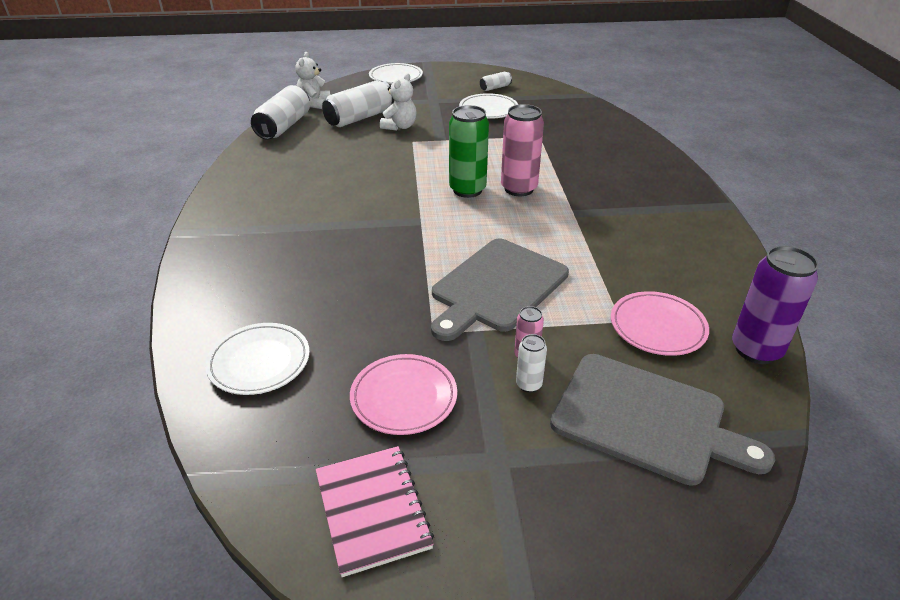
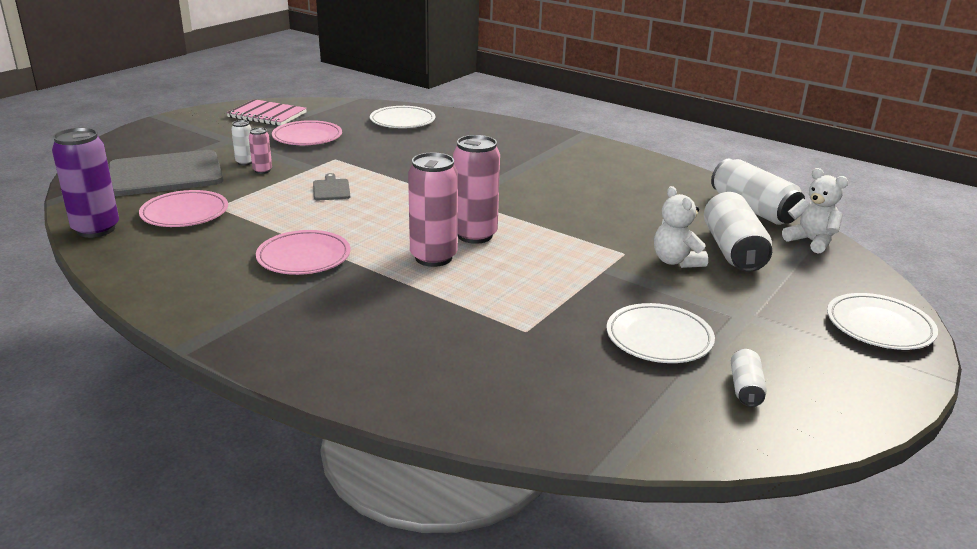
camera: 130 degrees right, 10 degrees down
(467, 190) = (475, 235): green can -> pink can
(496, 287) = (331, 189): grey cutting board -> grey cutting board, size x0.42
(601, 229) = (304, 257): none -> pink plate

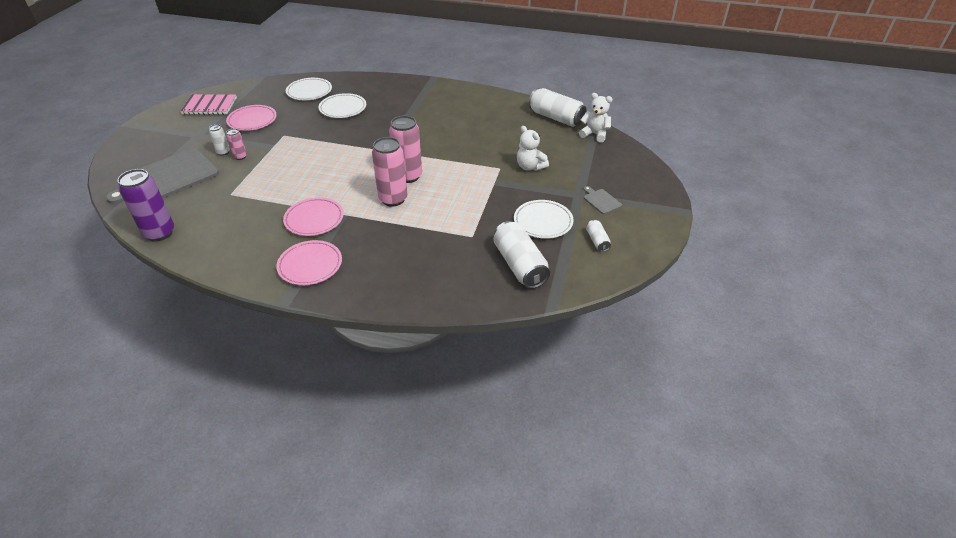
camera: 20 degrees left, 15 degrees up
(185, 213) = (212, 205): pink plate -> pink plate (310, 265)
(331, 189) = (297, 161): grey cutting board -> grey cutting board (601, 200)
(733, 250) = (556, 151): white can -> white can (520, 265)
(879, 326) = (646, 184): white plate -> white plate (343, 108)

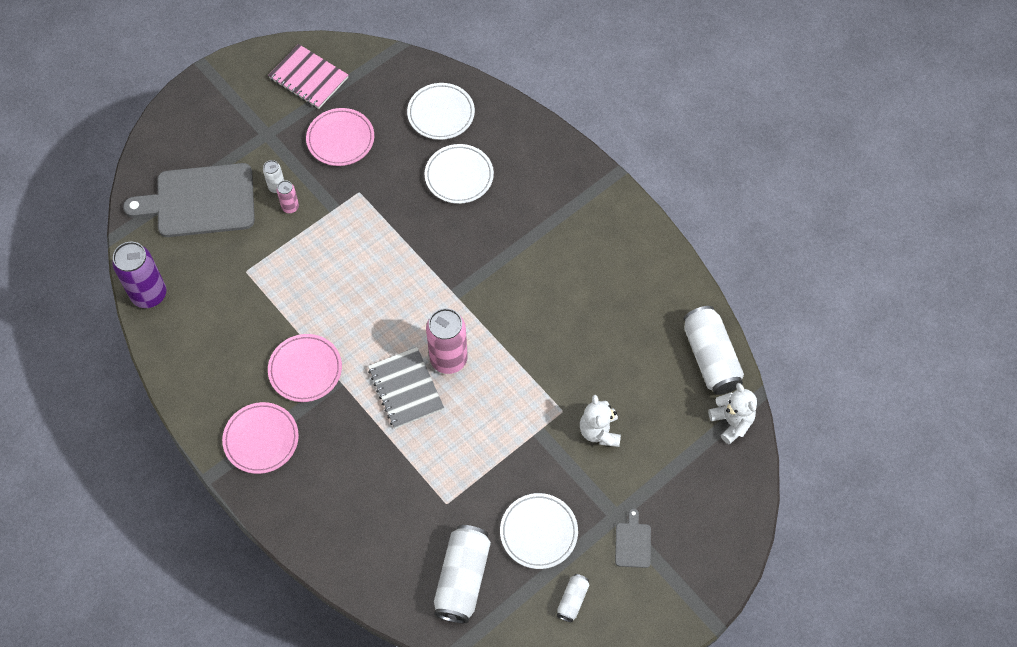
camera: 35 degrees right, 20 degrees up
(393, 199) = (406, 389): pink can -> grey notebook

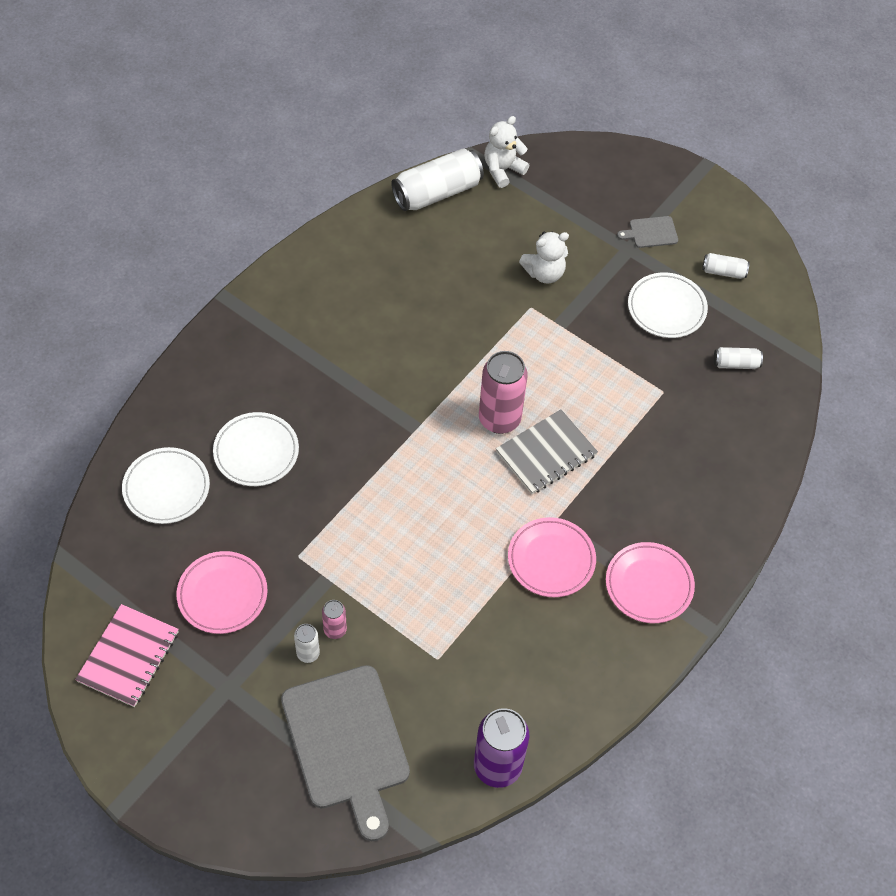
camera: 105 degrees left, 5 degrees down
(462, 579) = (736, 364): white can -> white can, size x0.49

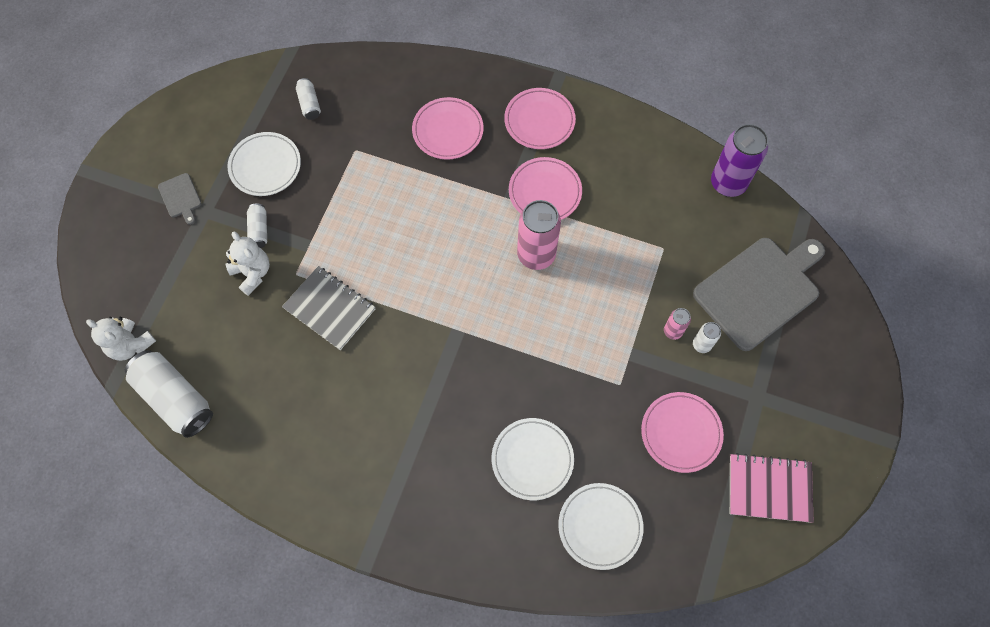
camera: 105 degrees left, 10 degrees up
(499, 419) = (425, 266): pink can -> pink can (536, 255)
(546, 453) = (447, 221): grey notebook -> grey notebook (329, 309)
(662, 486) = (448, 131): none -> pink plate
(723, 272) = (212, 131): white can -> white can (259, 230)

